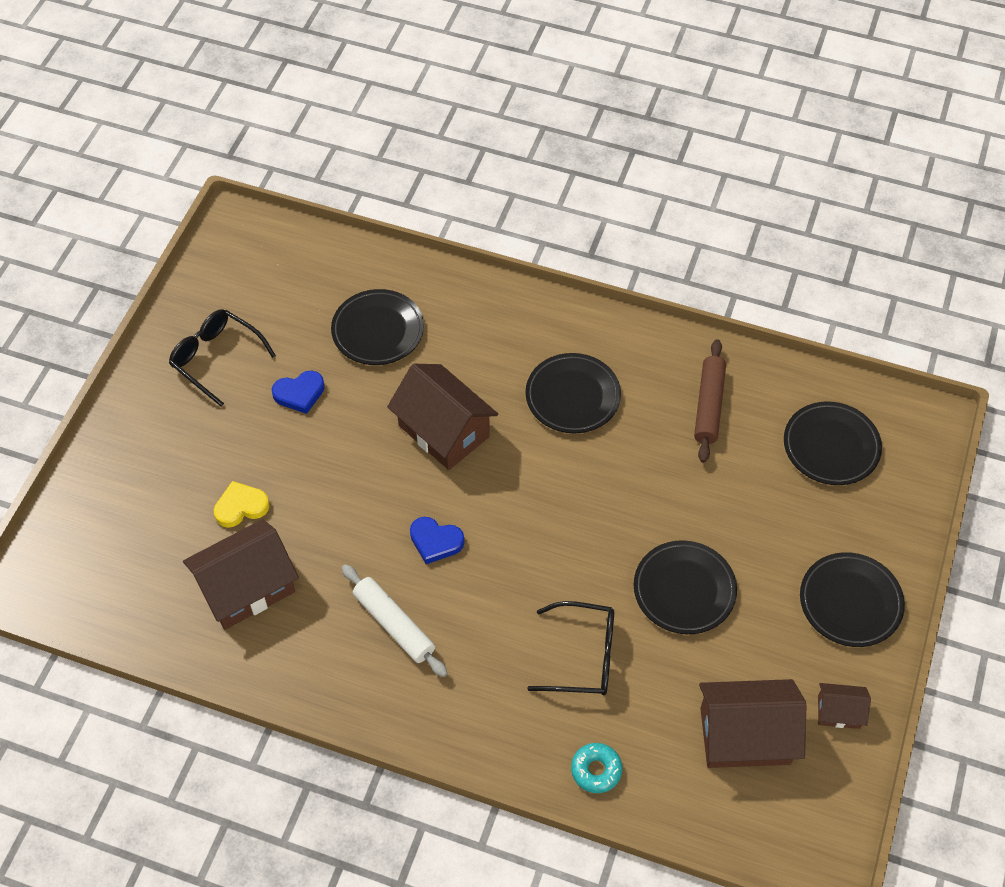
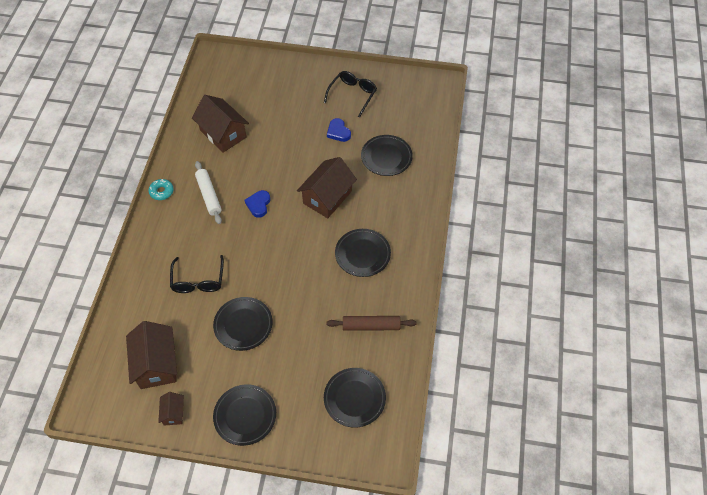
camera: 80 degrees right, 0 degrees up
(241, 507) = (267, 122): yellow heart -> none
(394, 624) = (209, 195): white rolling pin -> white rolling pin turned 60 degrees counterclockwise
(596, 770) = (134, 294): turquoise donut -> turquoise donut (161, 192)

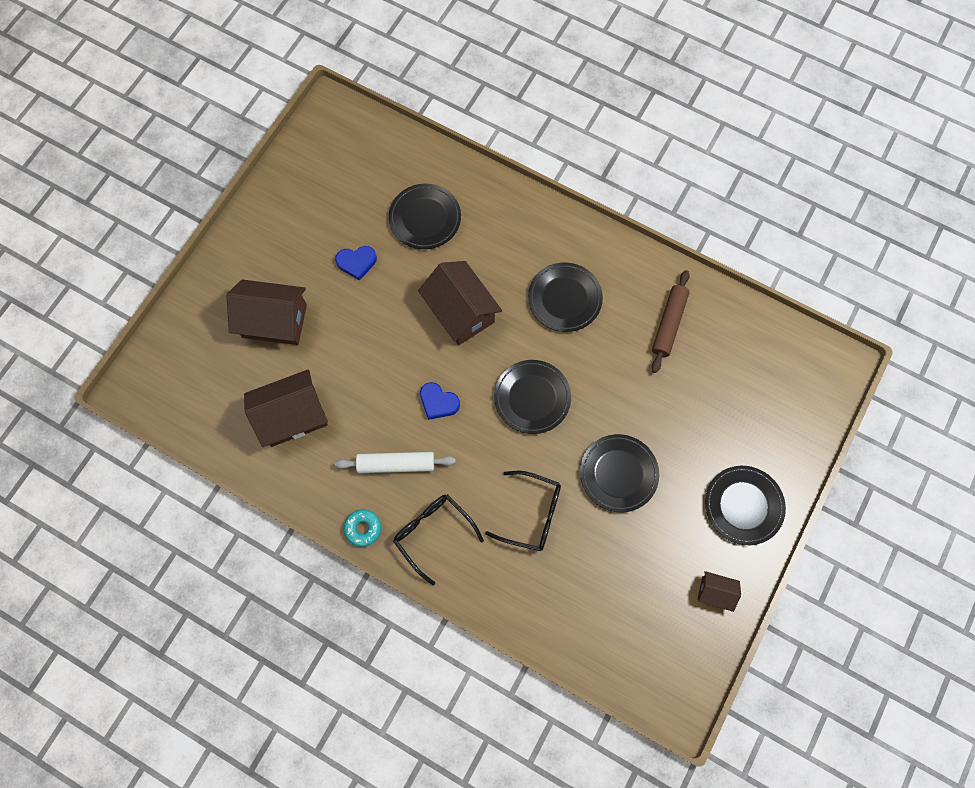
camera: 70 degrees left, 15 degrees up
(156, 364) = (640, 598): brown house -> brown house (274, 321)
(352, 95) = (298, 222): black glasses -> black glasses (433, 533)
(354, 398) = (757, 374): black plate -> black plate (532, 398)

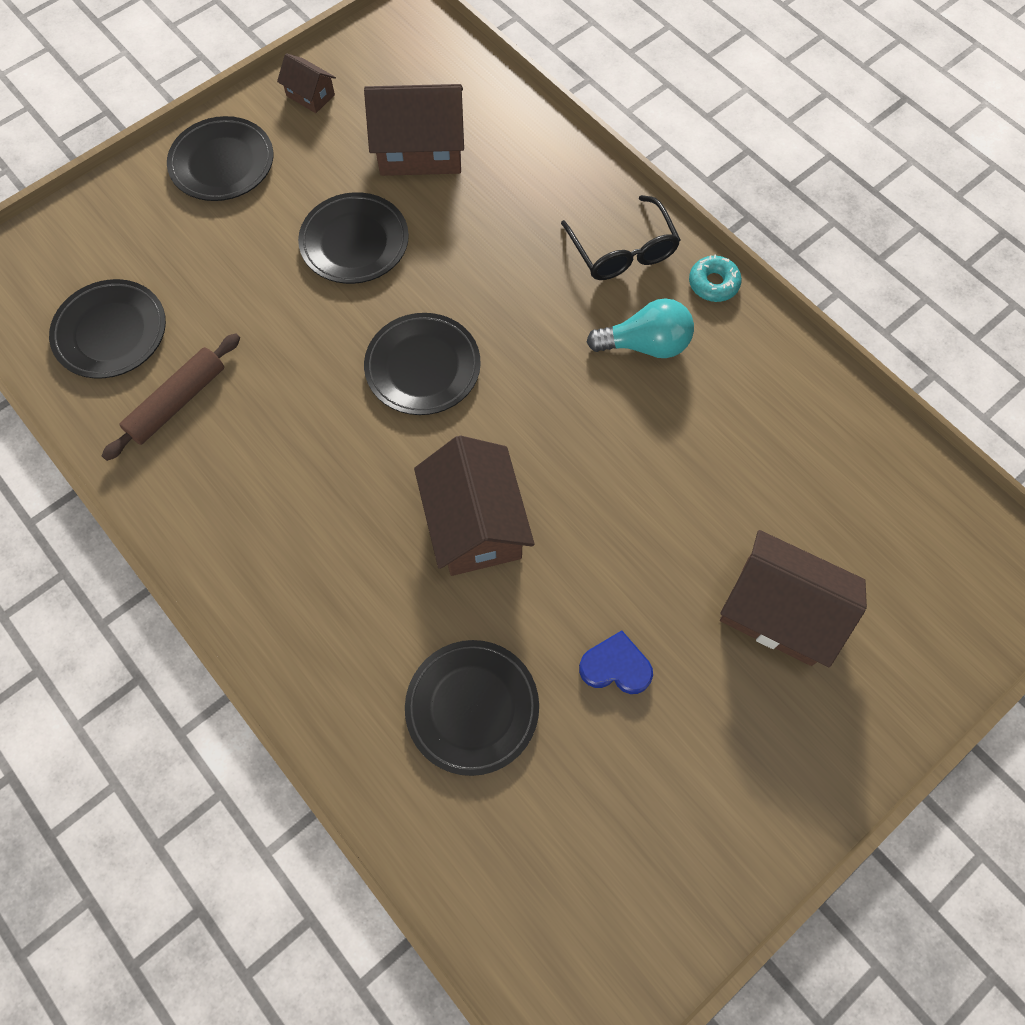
camera: 160 degrees left, 5 degrees down
(292, 416) = (779, 455): brown house -> brown house (420, 150)
(396, 464) = (645, 344): white rolling pin -> turquoise light bulb
(438, 402) = (558, 404): blue heart -> none
(532, 514) = (486, 233): black glasses -> none
(564, 299) = (307, 489): black plate -> black plate (111, 332)

